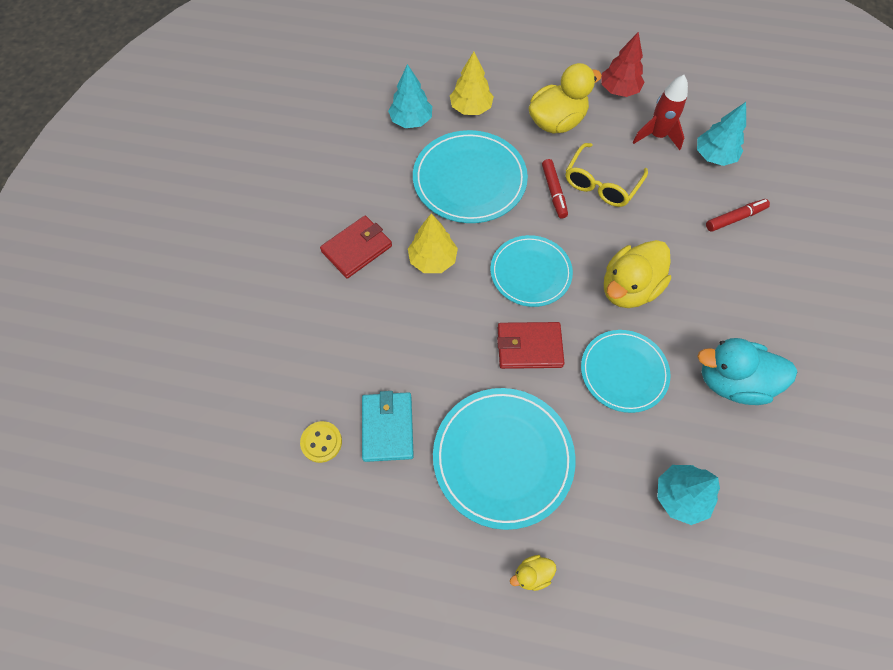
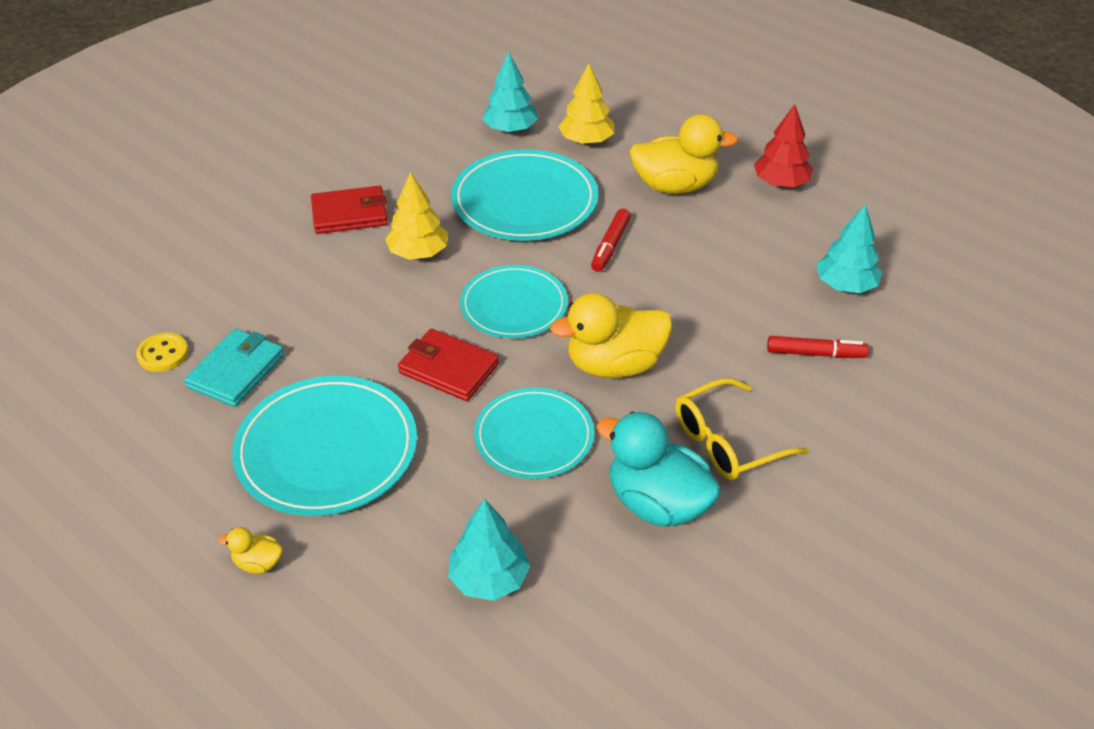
camera: 30 degrees right, 20 degrees down
(601, 184) = (674, 259): yellow glasses -> yellow glasses (727, 442)
(657, 136) = (788, 241): red rocket -> none

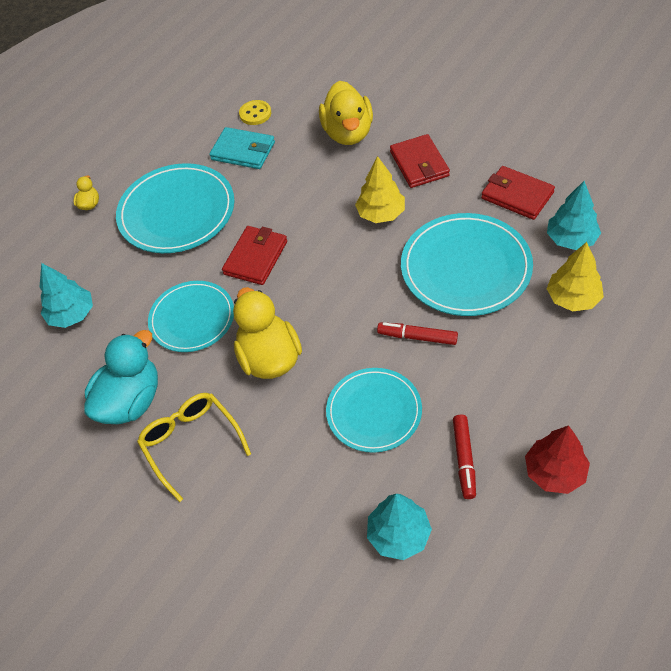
camera: 90 degrees right, 10 degrees up
(434, 152) = (517, 195): none -> red wallet
(514, 305) = (329, 283): turquoise plate -> turquoise plate (374, 411)
(674, 186) = (521, 377): yellow duck -> yellow duck (348, 133)
(815, 353) = (299, 508): red marker -> red marker (464, 459)

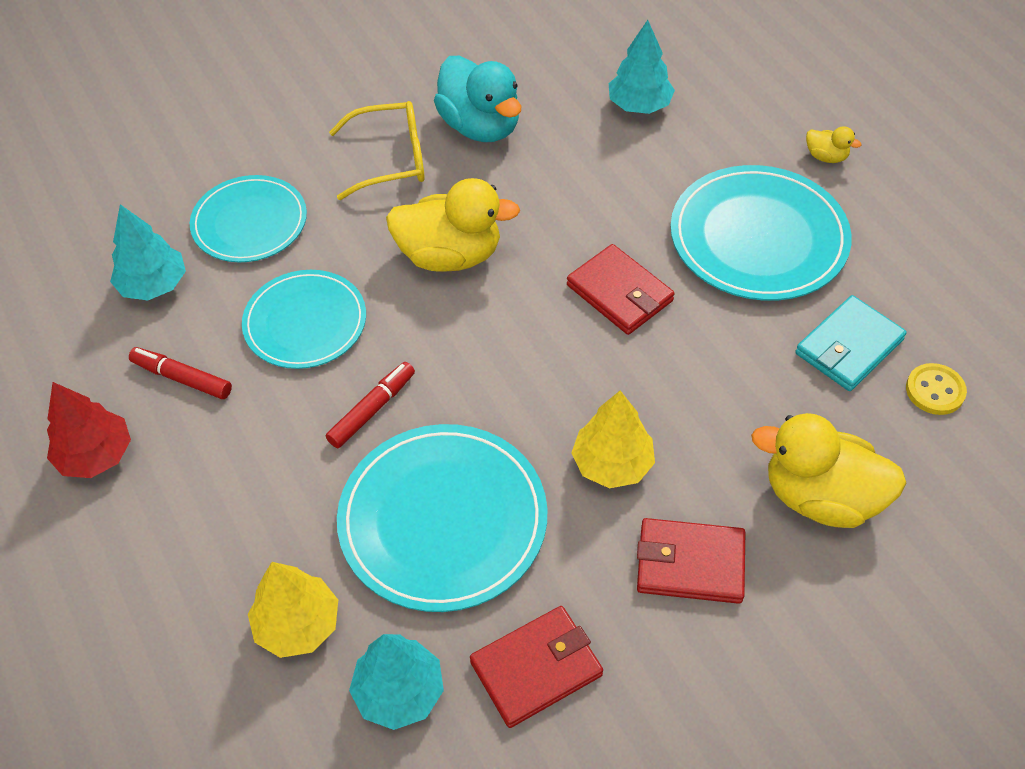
camera: 110 degrees right, 0 degrees up
(192, 318) = (560, 204): turquoise plate -> turquoise plate (249, 222)

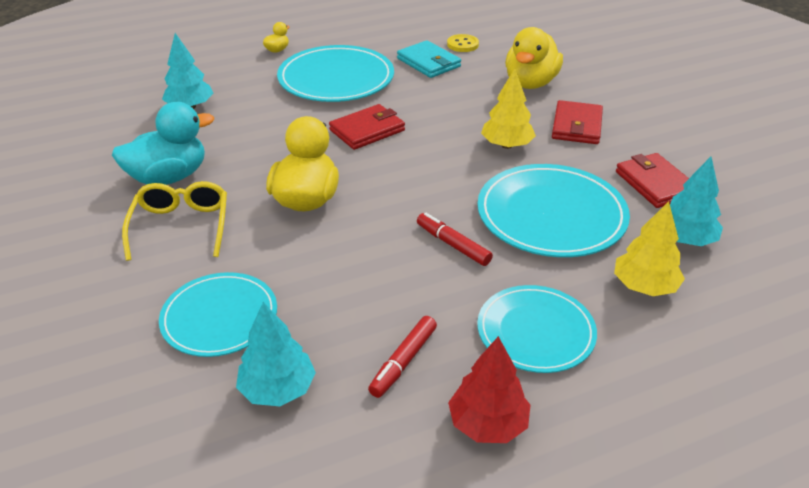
camera: 85 degrees left, 15 degrees down
(305, 322) = (355, 280): turquoise plate -> turquoise plate (535, 332)

